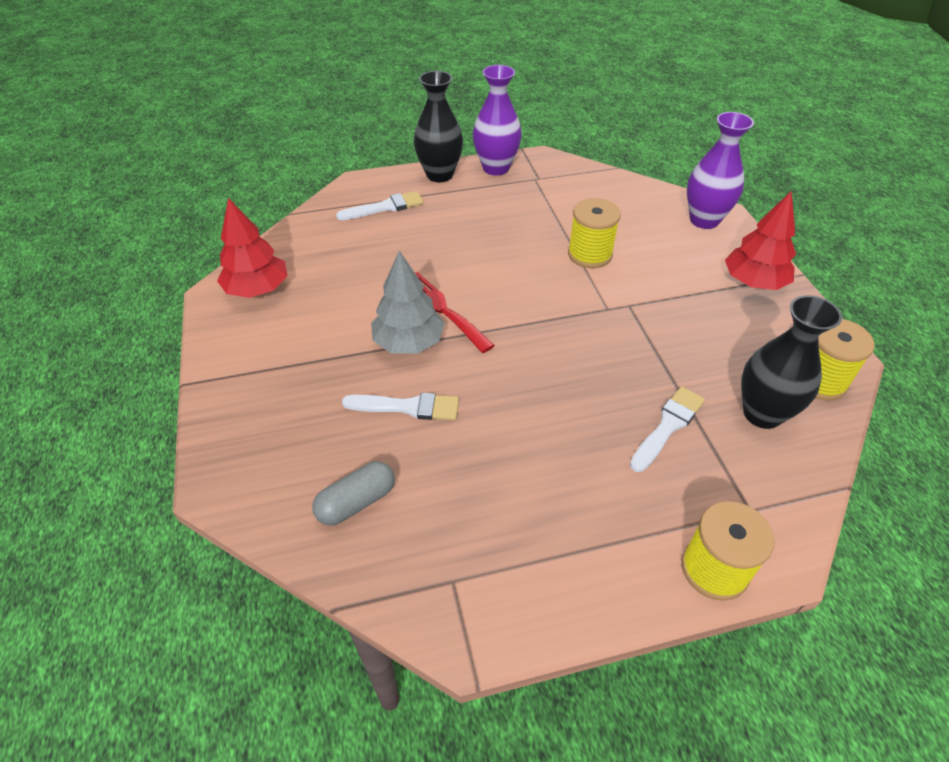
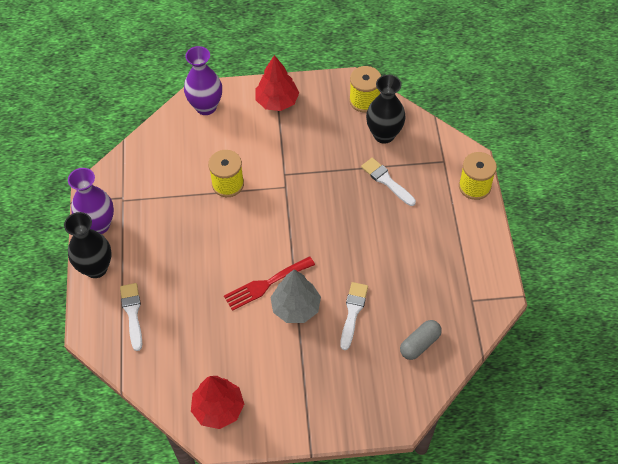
camera: 80 degrees left, 10 degrees up
(356, 502) = (420, 344): grey capsule -> grey capsule turned 75 degrees clockwise

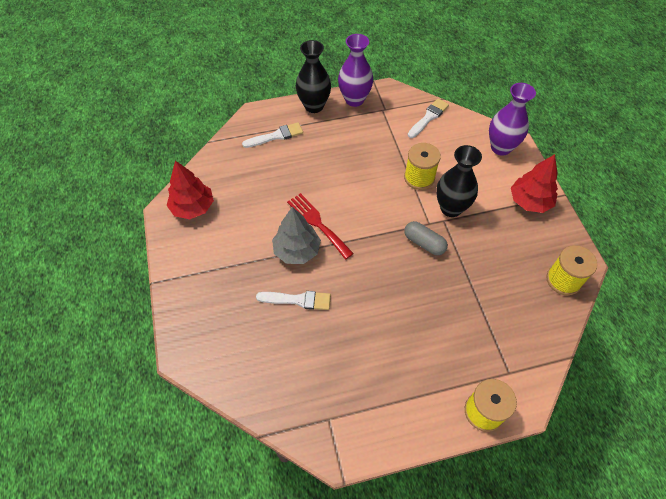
camera: 80 degrees right, 0 degrees up
(384, 135) = (524, 305): black vase -> black vase (451, 208)
(386, 181) = (463, 314): white brush -> white brush (428, 117)
(420, 344) = (269, 367): grey capsule -> grey capsule (424, 243)

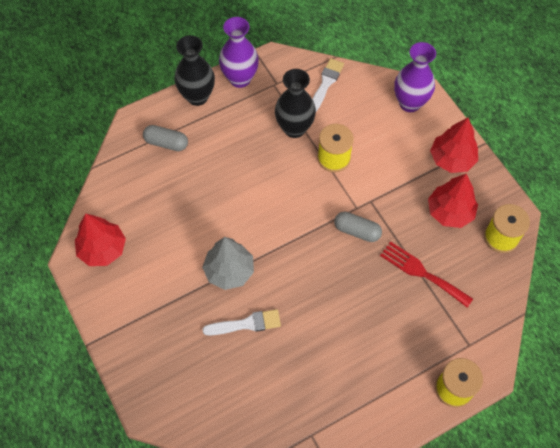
camera: 15 degrees left, 5 degrees up
(276, 136) = (166, 143): white brush -> grey capsule
(317, 223) = (242, 235): red fork -> red fork (422, 272)
(451, 208) = (374, 185): black vase -> black vase (294, 128)
(517, 246) = (450, 212): none -> red tree

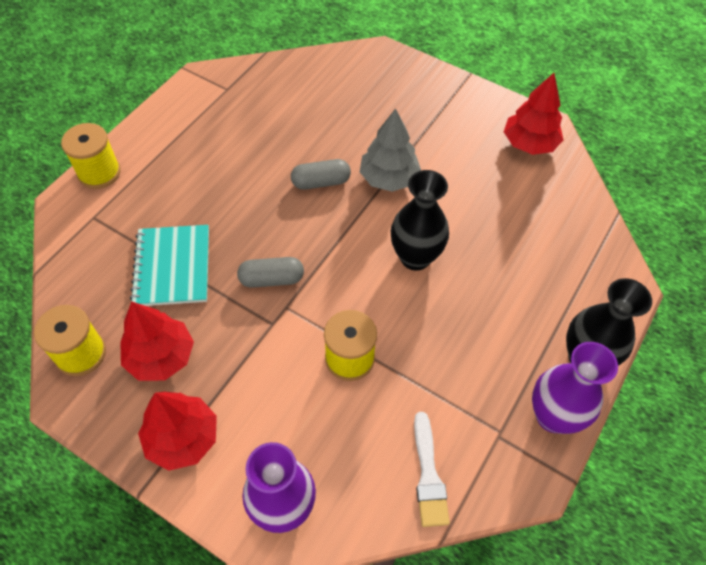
camera: 150 degrees right, 5 degrees down
(166, 143) = (567, 278): grey capsule -> grey capsule (321, 182)
(246, 324) = (339, 142): white brush -> none
(294, 128) = (427, 376): black vase -> black vase (415, 257)
(422, 272) = (172, 267): red fork -> turquoise notebook

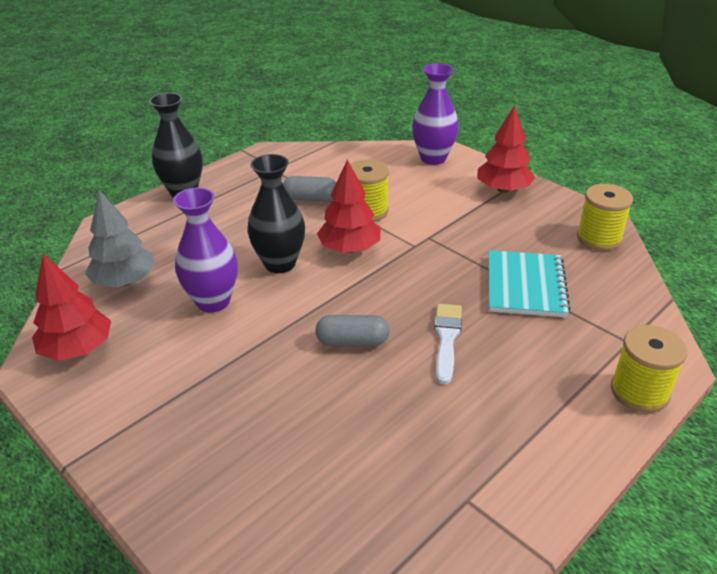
camera: 165 degrees left, 20 degrees down
(161, 357) = (526, 229): red tree -> red tree (349, 248)
(271, 279) = (425, 265): grey capsule -> grey capsule (311, 198)
(389, 178) = (270, 335): grey tree -> grey tree (124, 281)
(428, 475) = (333, 159): white brush -> white brush (446, 338)
(553, 416) = (232, 171): purple vase -> purple vase (213, 301)

